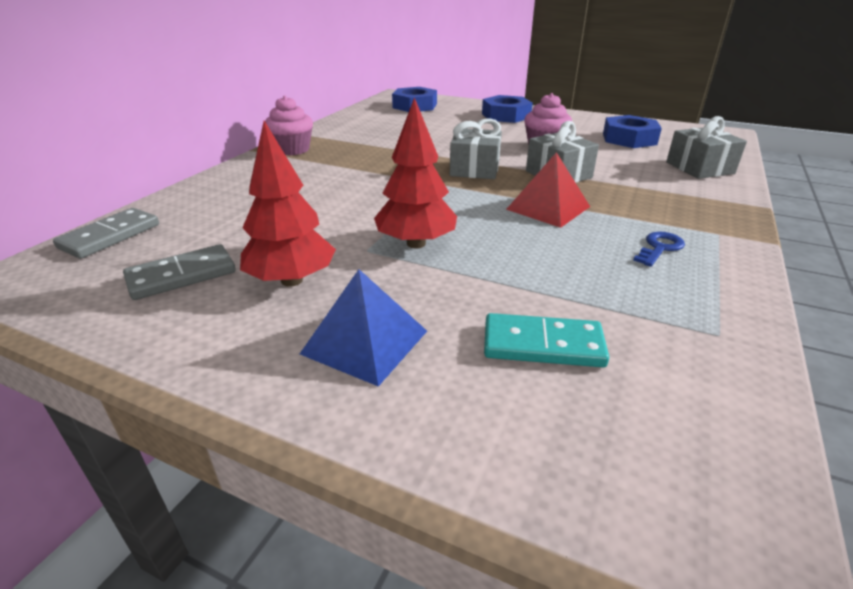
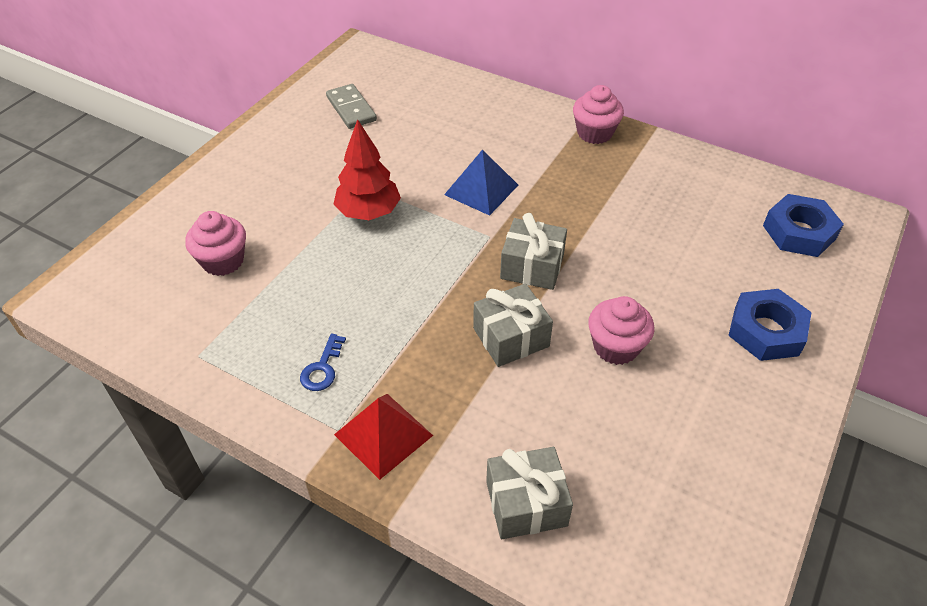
camera: 95 degrees right, 15 degrees up
(110, 236) = (413, 70): grey domino -> none
(291, 280) = (332, 153): red tree -> none
(365, 342) = (255, 186): blue pyramid -> blue pyramid (481, 189)
(543, 344) = (223, 261): turquoise domino -> pink cupcake
(548, 208) = (421, 307): red pyramid -> red pyramid (383, 435)
(629, 139) = (657, 462): blue nut -> none
(659, 248) = (322, 368): blue key -> blue key turned 60 degrees clockwise

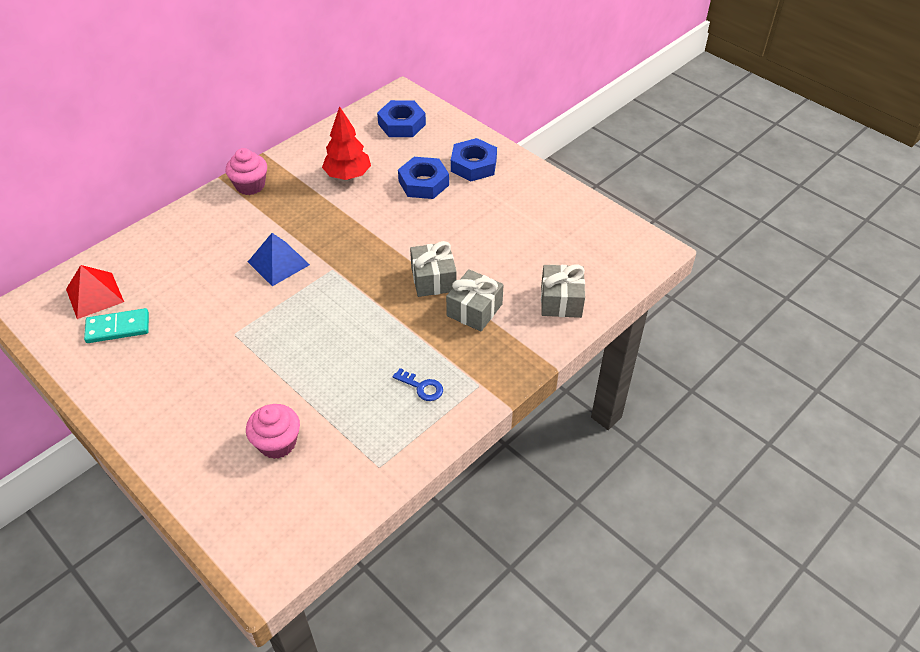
camera: 75 degrees left, 0 degrees up
(351, 109) = (118, 328): grey domino -> turquoise domino
(368, 212) = (268, 336): red tree -> red tree (348, 175)
(383, 435) = (491, 360): red pyramid -> red pyramid (94, 295)
(532, 266) = (373, 254): grey gift -> grey gift (474, 310)
(616, 347) = (461, 232): pink cupcake -> none
(692, 284) = (423, 183): none -> blue nut

